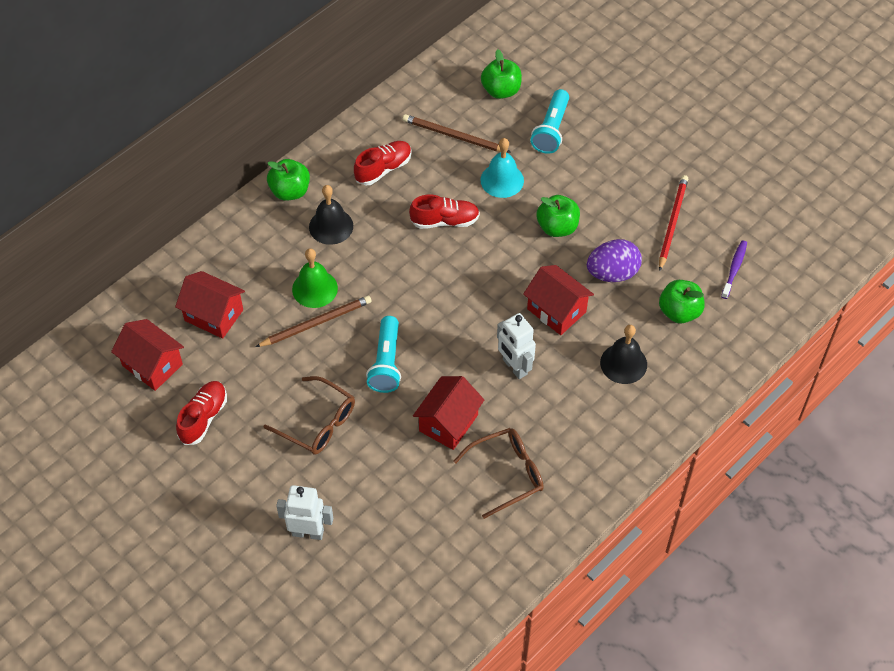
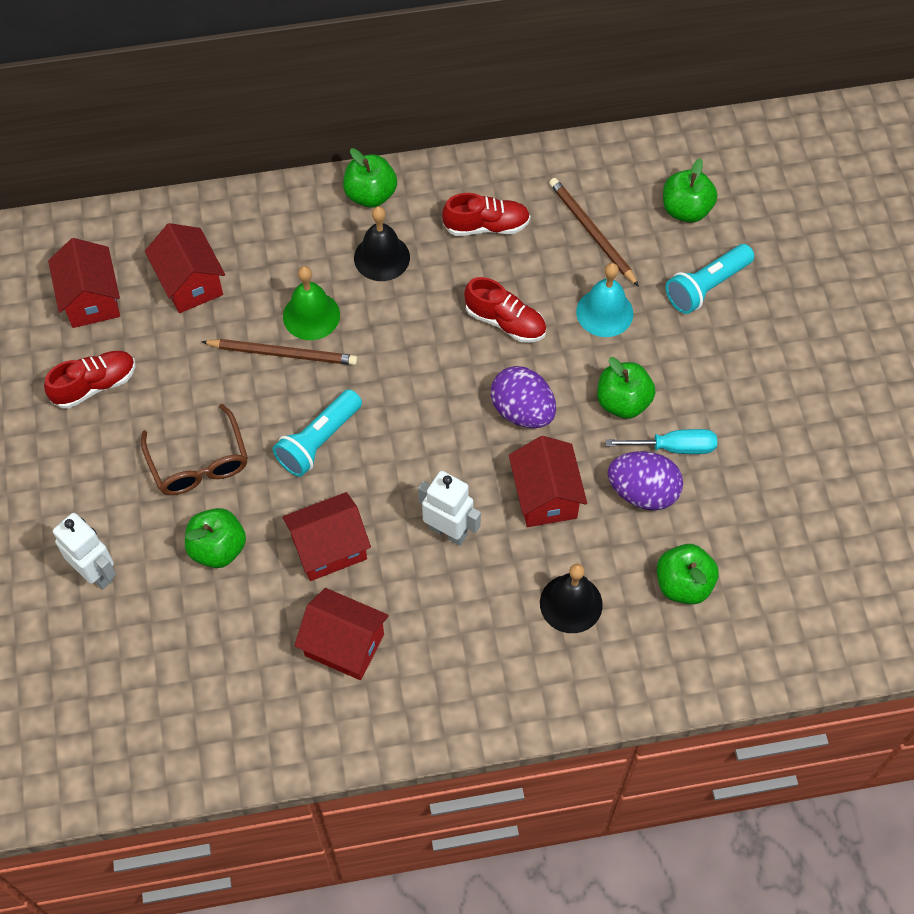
camera: 35 degrees right, 5 degrees up
(376, 467) = (218, 548): none -> green apple
(500, 268) = (522, 411): none -> purple egg
(507, 474) = (344, 645): brown glasses -> red house
(514, 367) = (448, 531): white robot -> white robot turned 120 degrees clockwise
(609, 236) = (674, 447): none -> turquoise screwdriver
(672, 223) = (760, 475): red pencil -> none
(734, 269) = (789, 574): purple toothbrush -> none

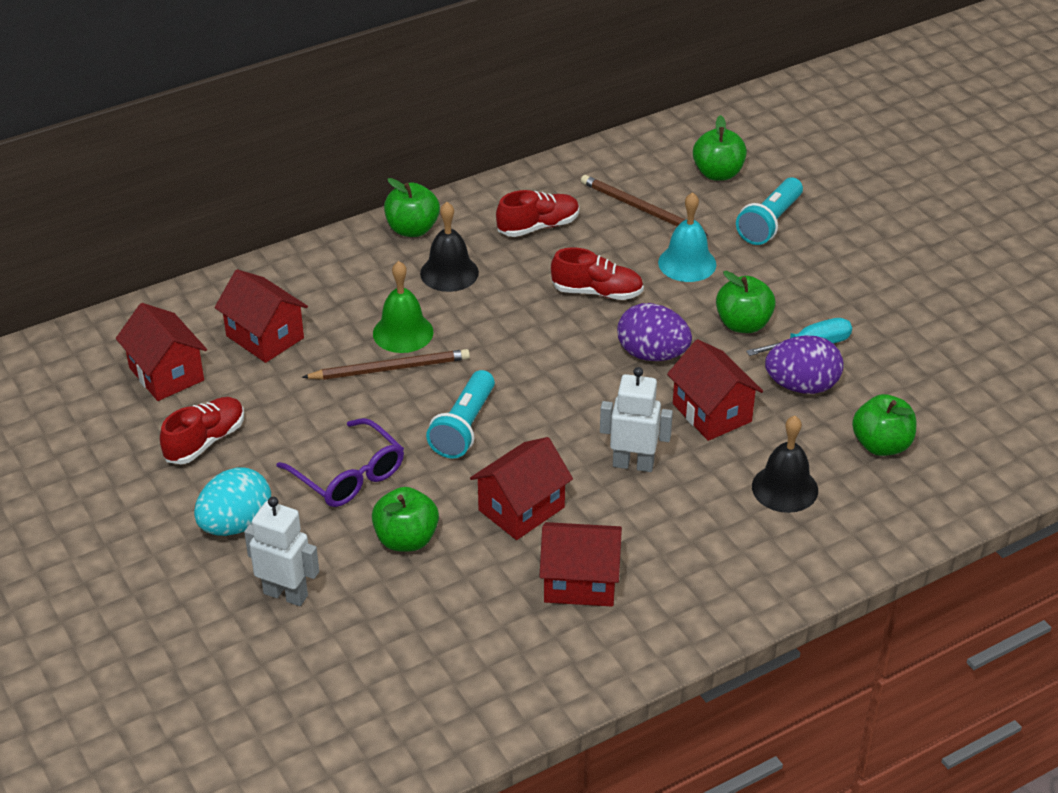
camera: 20 degrees left, 20 degrees down
(85, 484) = (236, 524): none -> turquoise egg
(199, 462) = (349, 475): brown glasses -> purple glasses

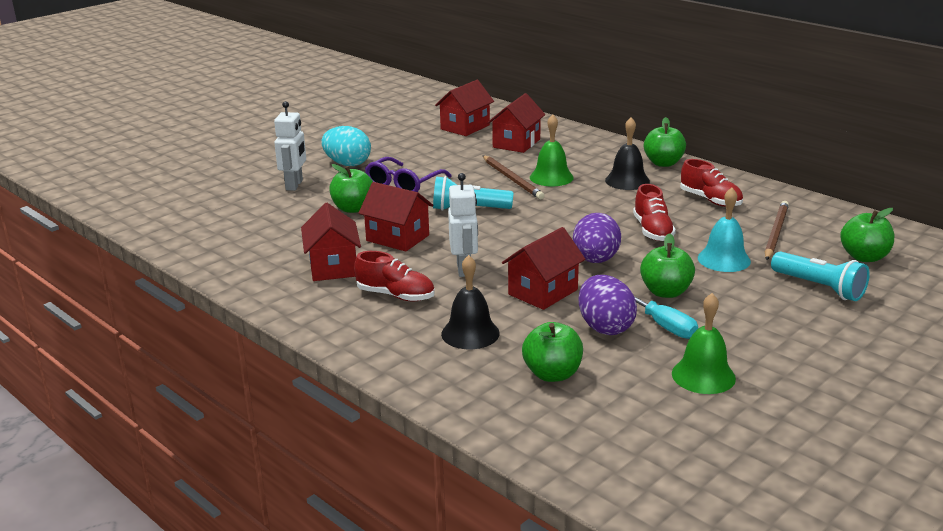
camera: 75 degrees right, 15 degrees down
(205, 441) = (413, 145): red shoe -> red shoe (396, 295)
(769, 223) = (819, 288): turquoise flashlight -> turquoise flashlight turned 150 degrees counterclockwise
(908, 347) = (703, 375): none -> green bell

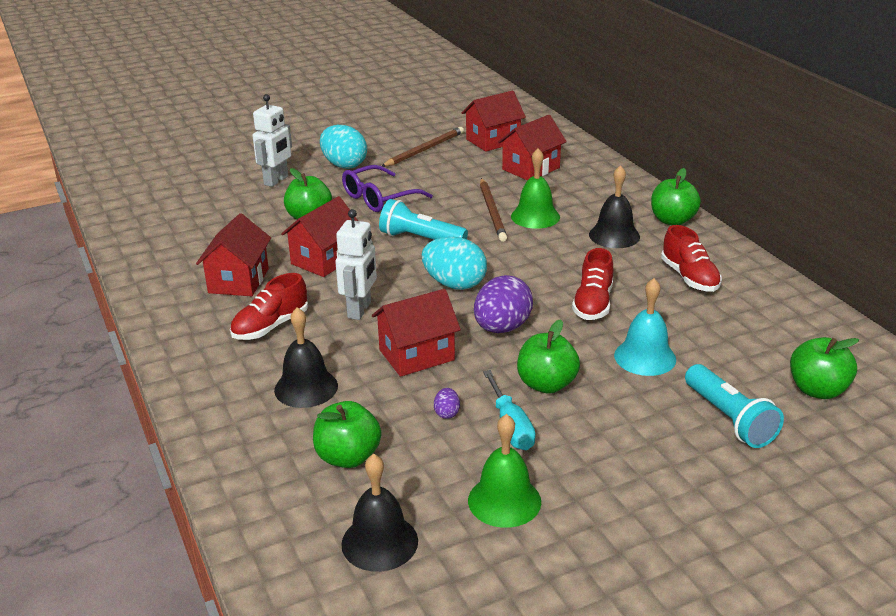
camera: 20 degrees right, 5 degrees up
(396, 295) = (270, 326): red shoe -> red shoe turned 90 degrees clockwise
(397, 238) = (324, 260): red house -> red house turned 75 degrees clockwise
(528, 236) = (454, 284): none -> turquoise egg
(605, 327) = (447, 413): purple egg -> purple egg, size x0.43
(632, 425) = (379, 542): none -> black bell
(776, 232) = (734, 335): brown pencil -> brown pencil (425, 150)

